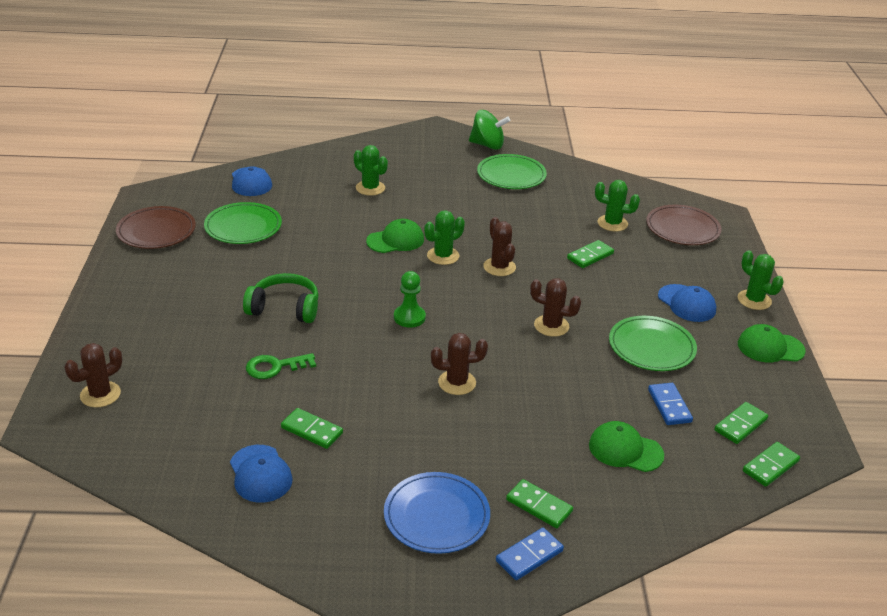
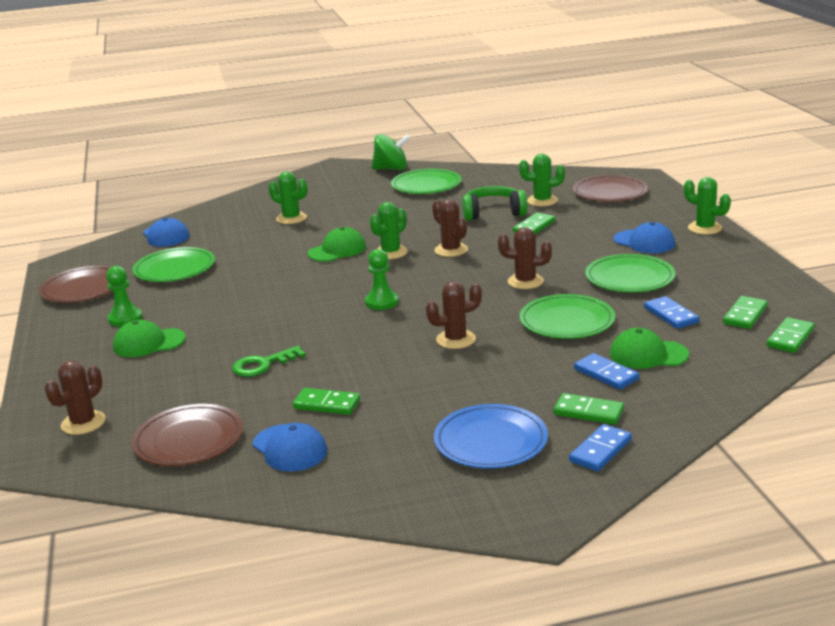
camera: 10 degrees left, 10 degrees down
(179, 278) = (125, 318): none -> green pawn
(180, 439) = (189, 439): none -> brown plate
(284, 308) = (250, 320): green headphones -> green headphones (493, 213)
(568, 387) = (567, 321): none -> green plate
(575, 464) = (606, 374): none -> blue domino
(770, 347) = (739, 257): green cap -> green cap (148, 343)

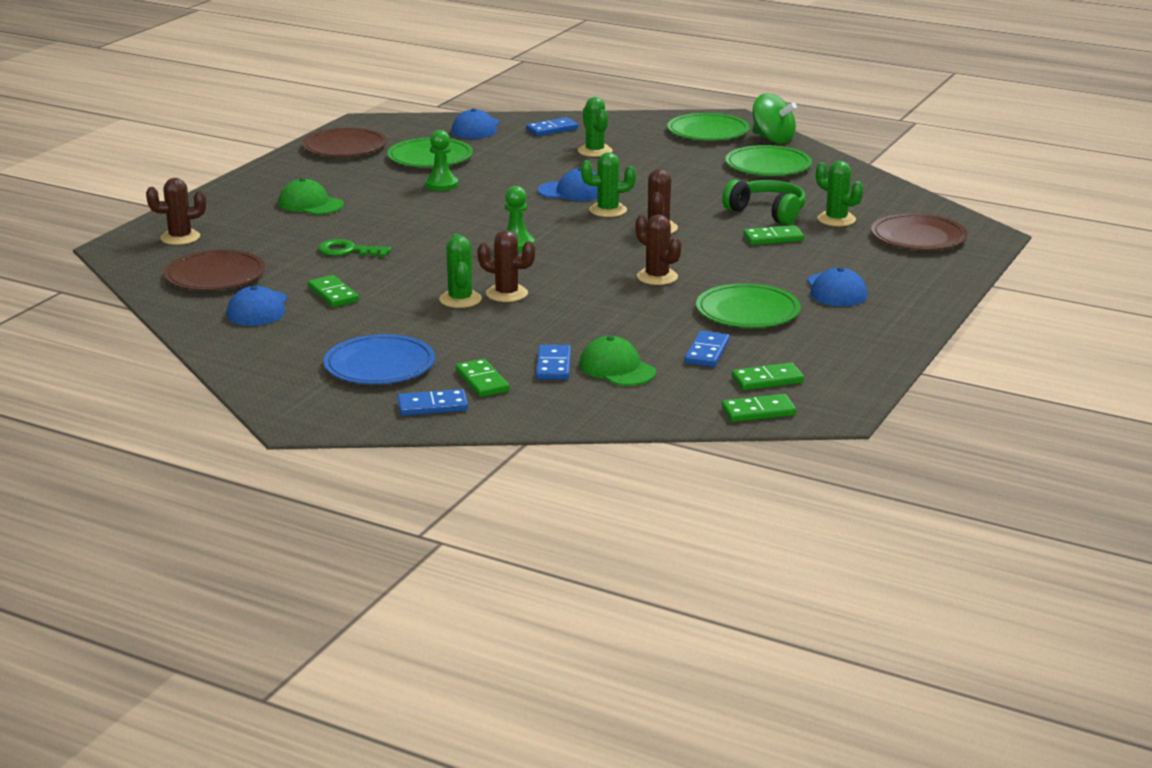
camera: 40 degrees right, 0 degrees up
(125, 318) = (329, 180): green pawn -> green pawn (441, 185)
(227, 215) = (552, 129): none -> blue domino
(337, 250) = (572, 191): green cap -> blue cap
(567, 321) = (616, 319): green plate -> green plate (708, 131)
(705, 228) = (923, 303): green cactus -> green cactus (460, 299)

